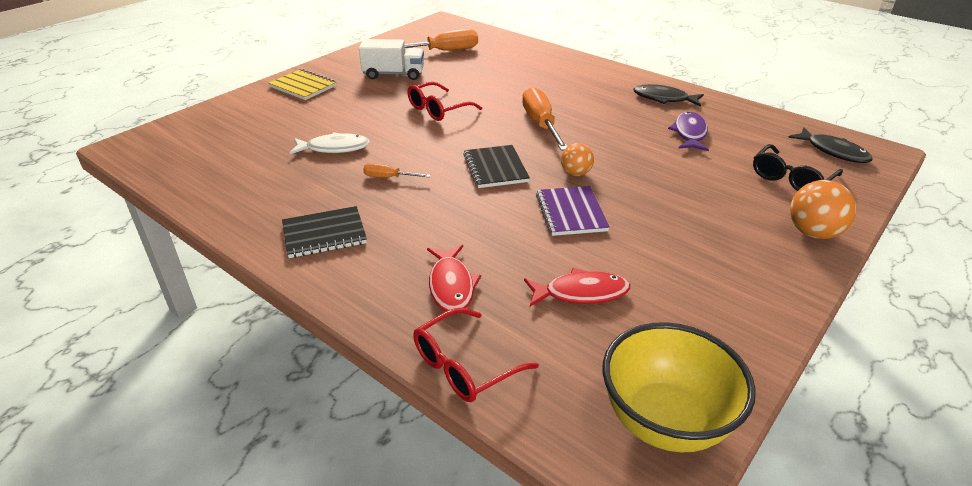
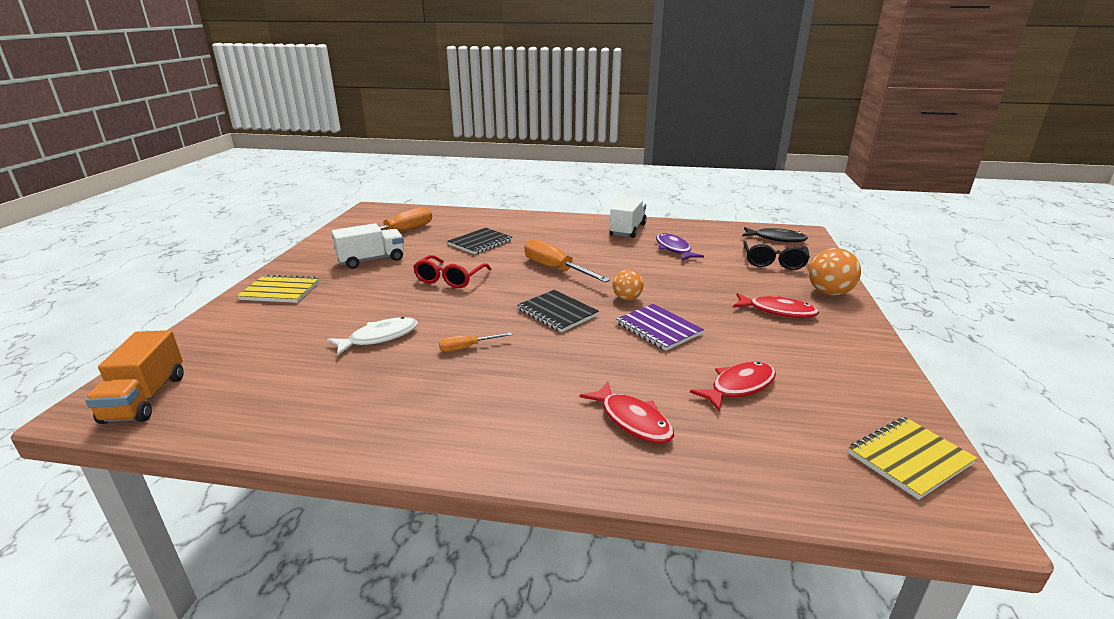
camera: 30 degrees left, 10 degrees down
(156, 149) = (145, 398): none -> orange truck
(324, 234) = (457, 419): black notebook -> black notebook (480, 243)
(465, 365) = (724, 483): red glasses -> none
(664, 98) = (627, 230): black fish -> white truck
(665, 421) = (909, 458): yellow bowl -> yellow notebook
(721, 234) = (778, 311): none -> red fish

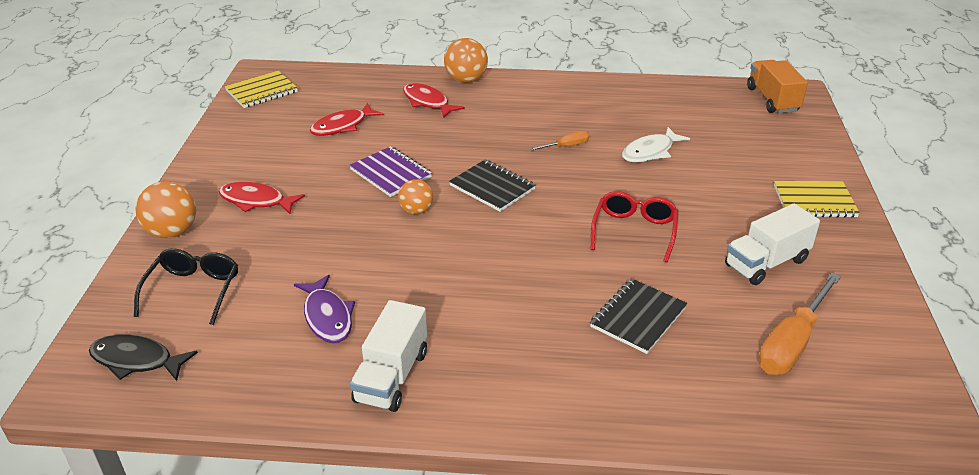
camera: 175 degrees right, 10 degrees up
(555, 269) = (505, 257): orange screwdriver -> none
(573, 466) = (466, 80): none -> orange ball

